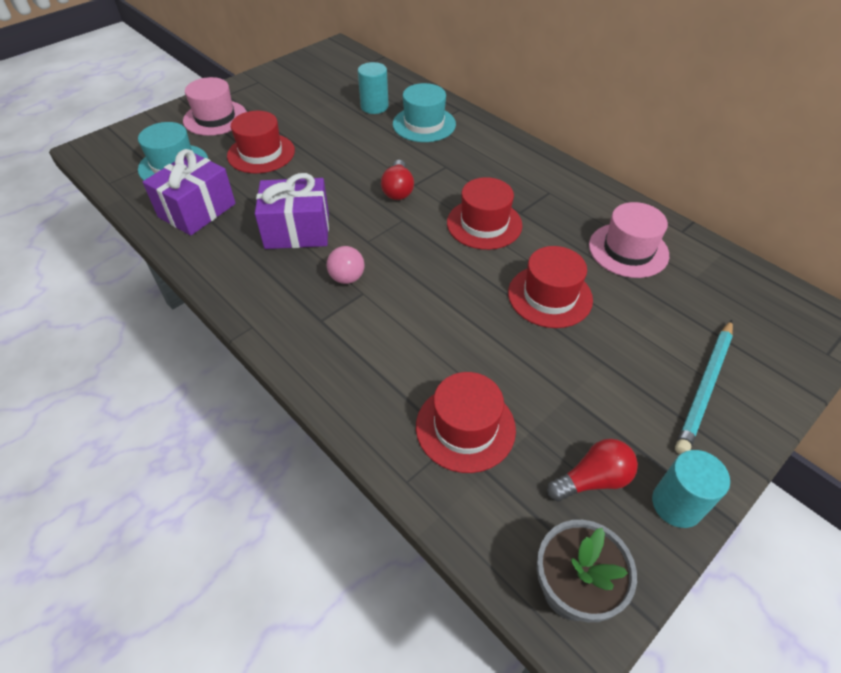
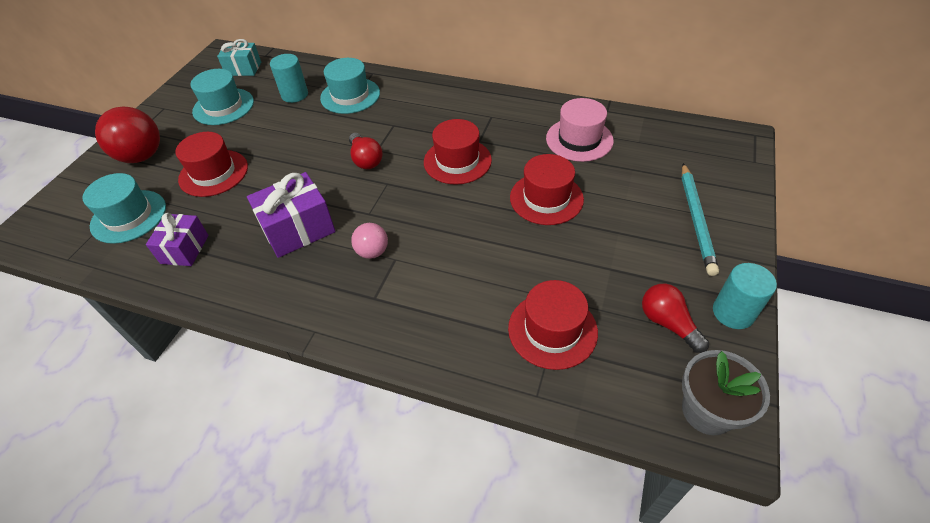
camera: 25 degrees left, 0 degrees up
(197, 210) = (185, 249): purple gift -> purple gift, size x0.66
(215, 118) = (142, 156): pink hat -> red ball
(307, 97) = (223, 106): none -> turquoise hat
(345, 68) = (243, 69): none -> turquoise gift
(592, 479) = (668, 323): red light bulb -> red light bulb turned 75 degrees counterclockwise

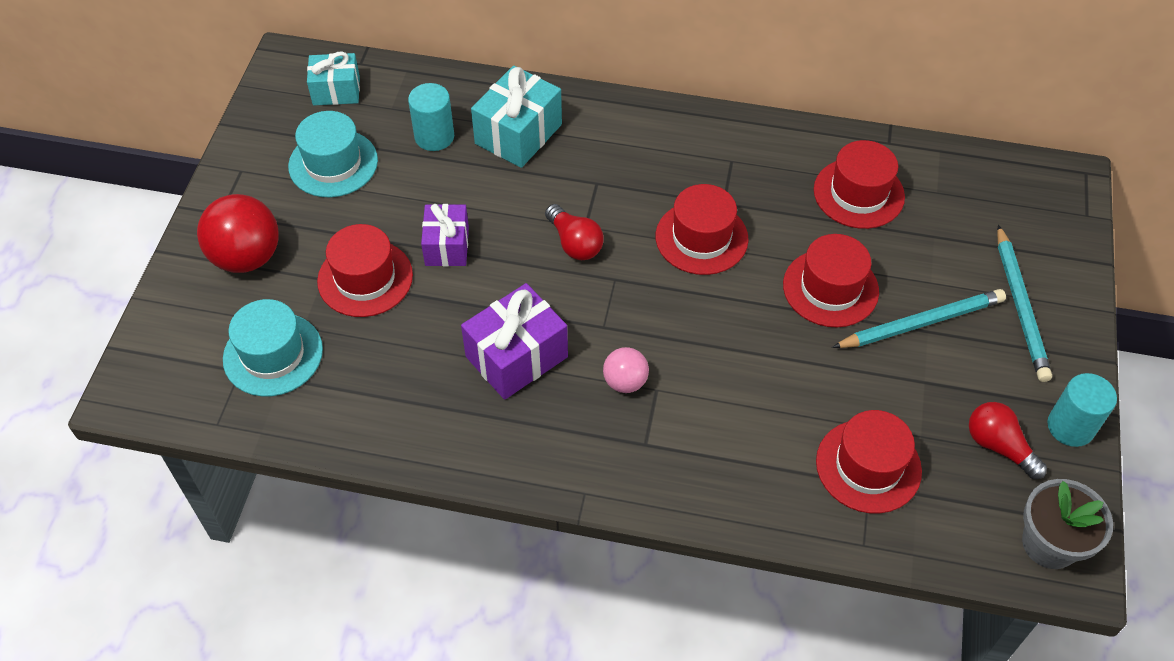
camera: 10 degrees left, 5 degrees up
(185, 249) = (374, 397): purple gift -> purple gift (447, 246)
(350, 95) = (518, 134): turquoise hat -> turquoise gift
(579, 139) = (858, 193): pink hat -> red hat
(613, 226) = (921, 323): none -> turquoise pencil

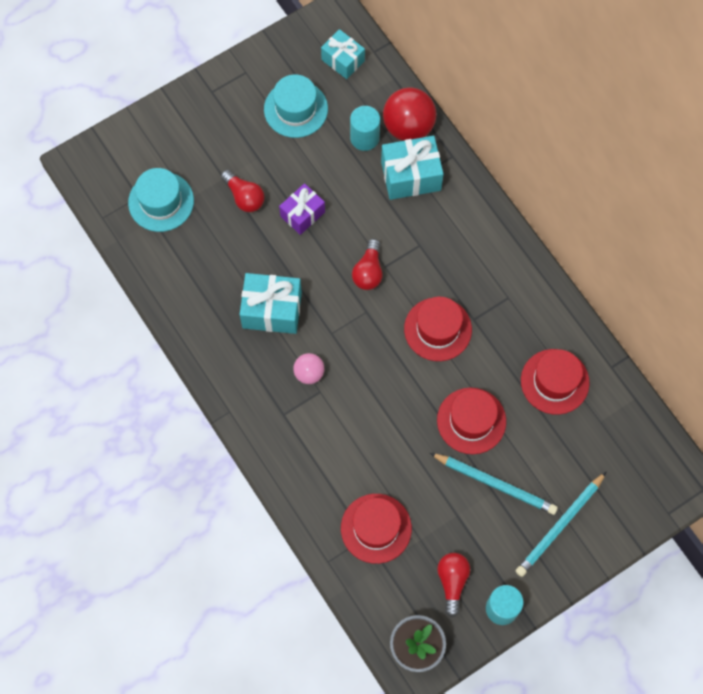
camera: 45 degrees right, 15 degrees up
(247, 257) = (200, 131): red ball -> red ball (408, 127)
(365, 278) = (244, 197): red hat -> red light bulb
(516, 357) = (272, 310): purple gift -> turquoise gift

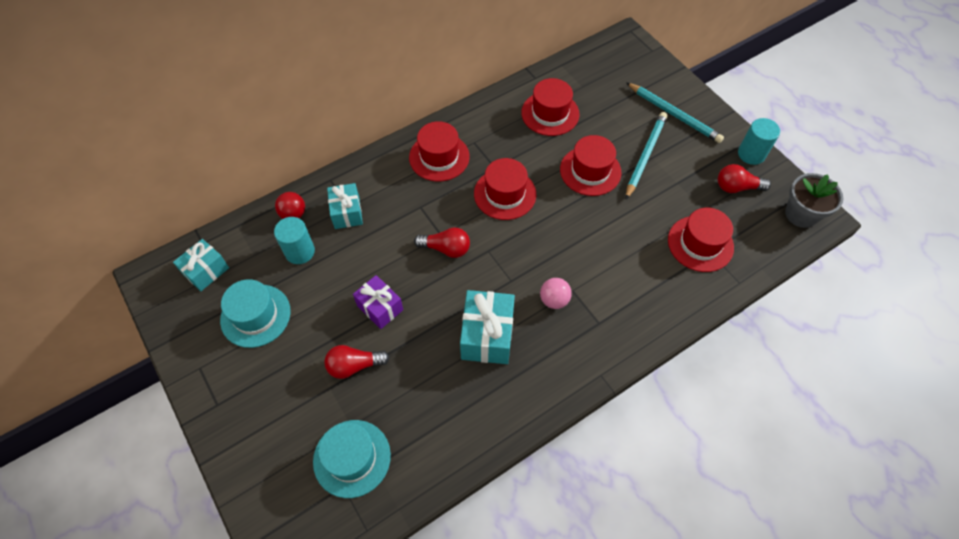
camera: 90 degrees left, 10 degrees down
(244, 197) = (354, 365): red light bulb -> red light bulb turned 150 degrees counterclockwise
(408, 127) = (293, 214): red ball -> red ball, size x0.55
(411, 176) = (347, 213): turquoise gift -> turquoise gift, size x0.66
(486, 262) = (439, 157): none -> red hat

